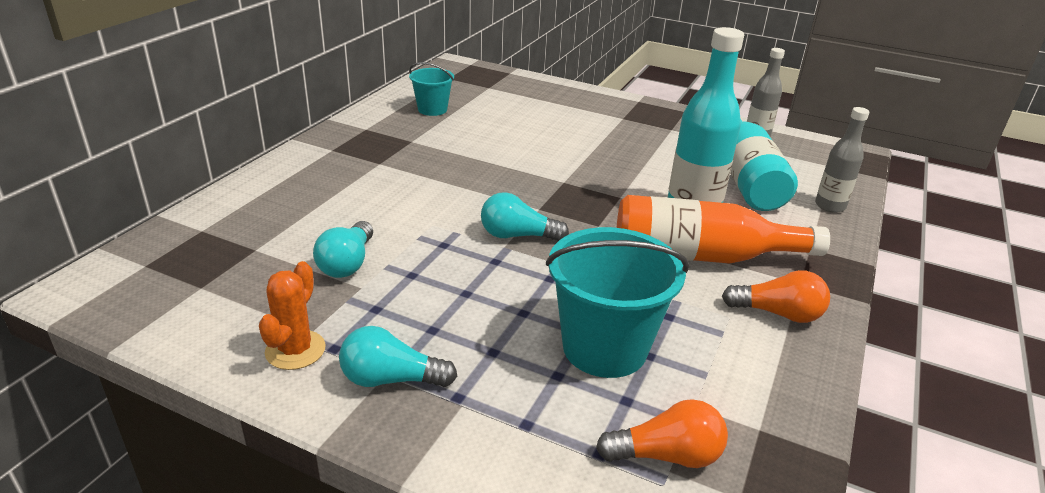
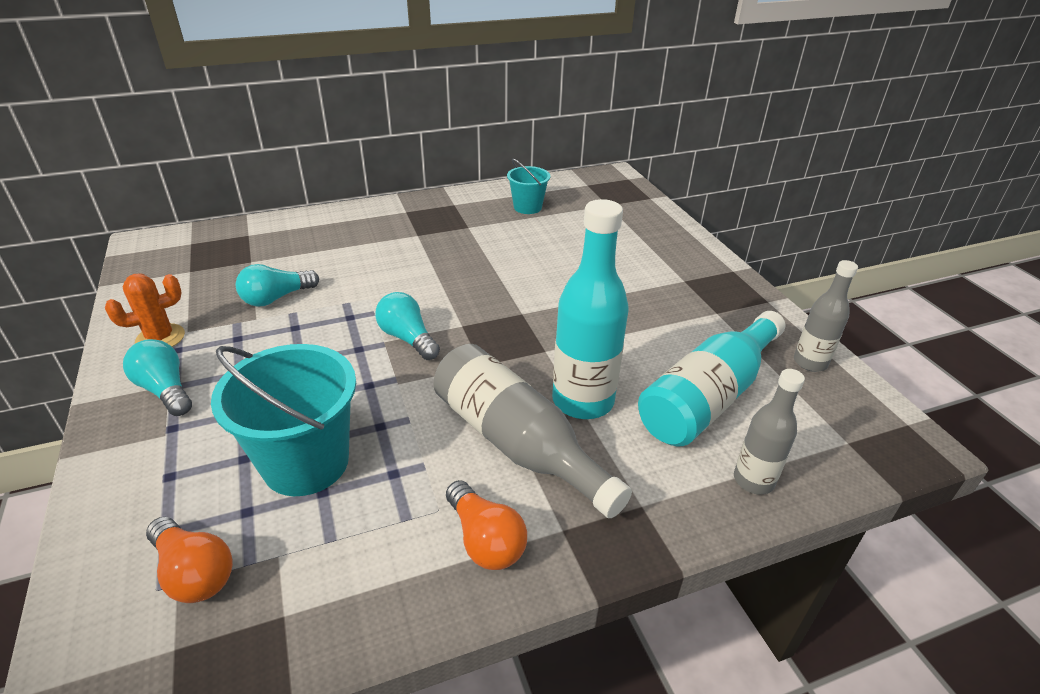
camera: 45 degrees right, 5 degrees up
(701, 256) = (517, 443): orange bottle -> grey bottle

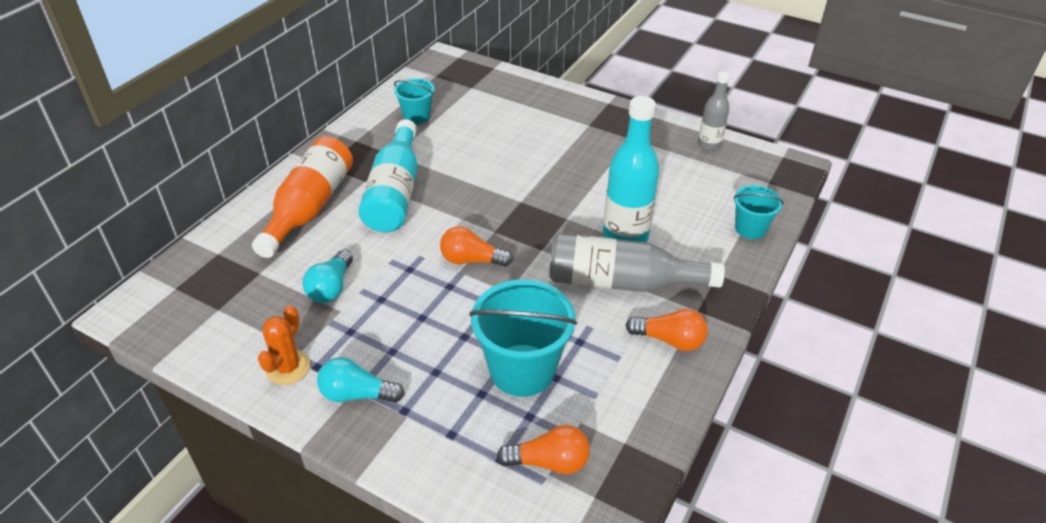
camera: 40 degrees left, 5 degrees up
(350, 234) = (309, 208): none -> orange bottle
(407, 338) = (471, 260): turquoise light bulb -> orange light bulb
(708, 396) = (683, 195): turquoise bottle -> turquoise bottle (395, 193)
(753, 480) = (750, 229): grey bottle -> turquoise bucket

